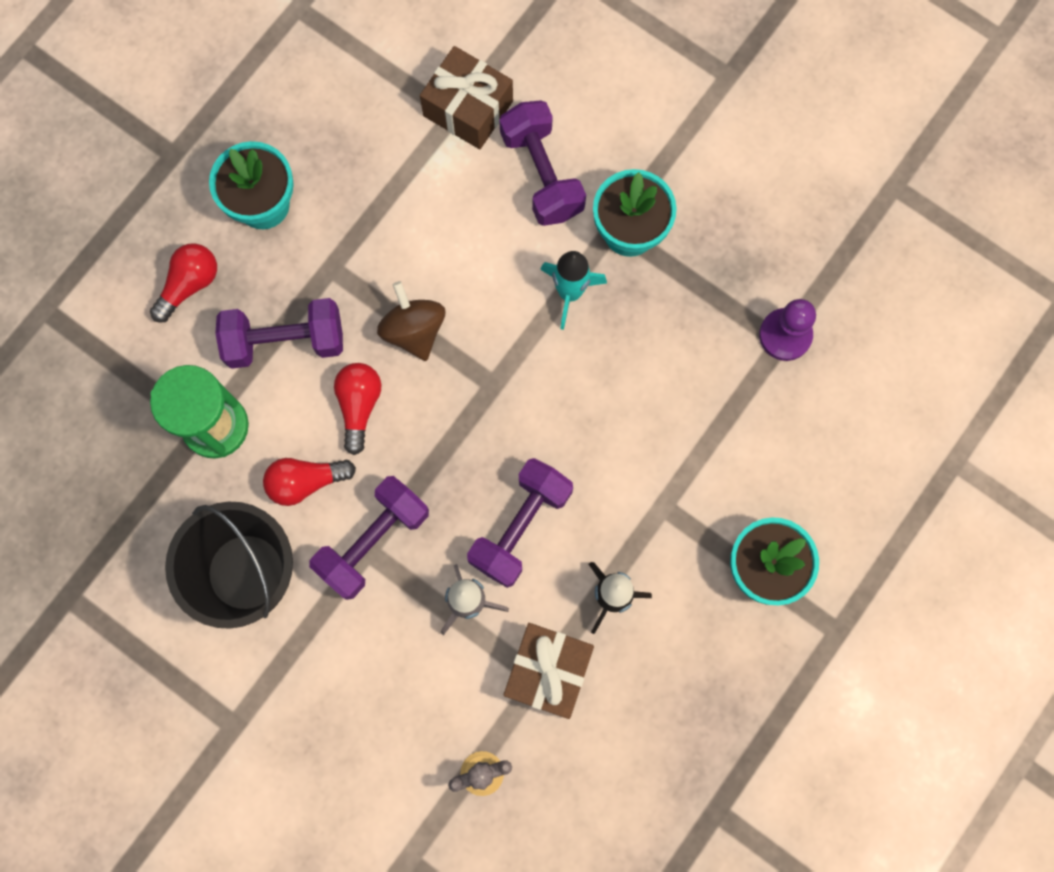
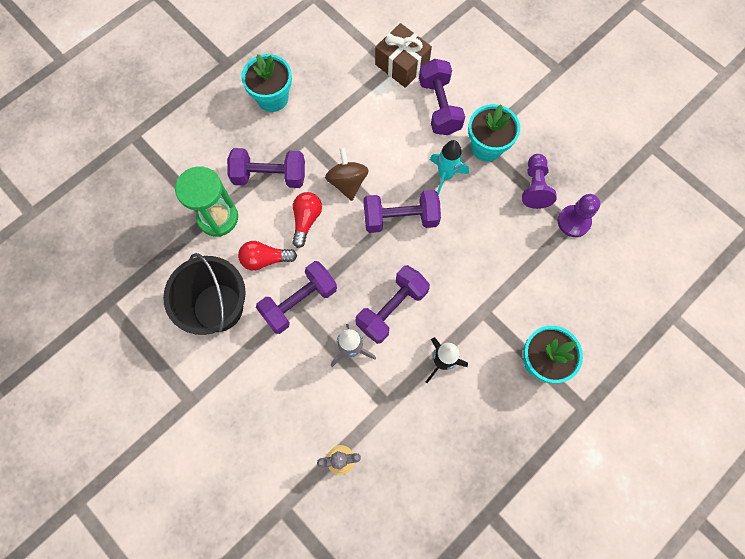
camera: 10 degrees right, 5 degrees down
(189, 285) = (220, 135): red light bulb -> none
(510, 377) = (400, 218): none -> purple dumbbell
(548, 671) = (394, 402): brown gift -> none
(716, 287) = (534, 187): none -> purple pawn

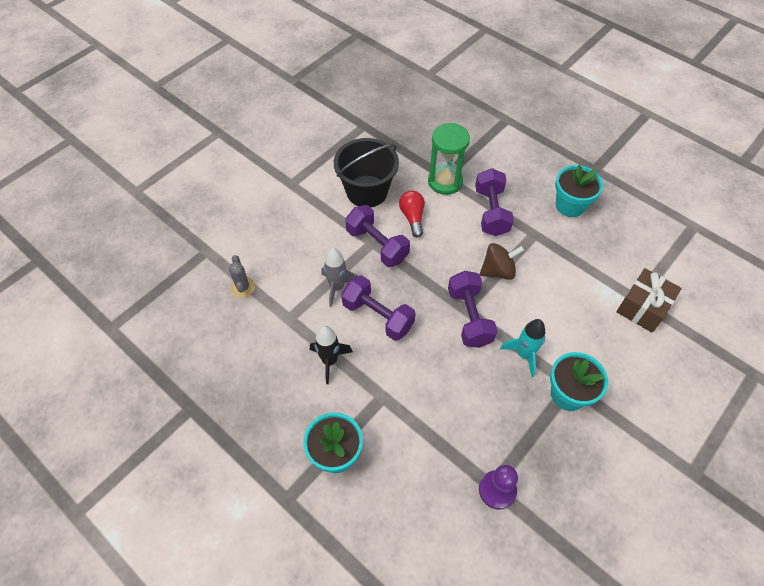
camera: 85 degrees right, 15 degrees down
(306, 220) = (453, 243): red light bulb -> none
(439, 107) = (603, 345): purple dumbbell -> none
(534, 187) = (531, 446): purple pawn -> none

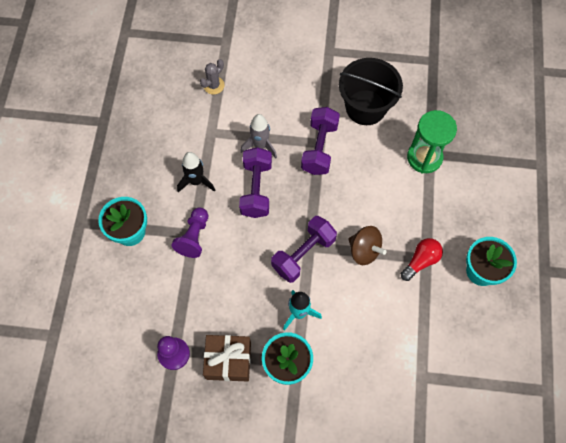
camera: 55 degrees right, 10 degrees up
(386, 397) = (194, 237): none -> purple pawn
(412, 217) = (366, 156): red light bulb -> red light bulb (421, 261)
(491, 212) = (421, 211): purple dumbbell -> none
(643, 307) = (416, 385): brown gift -> brown gift (228, 361)

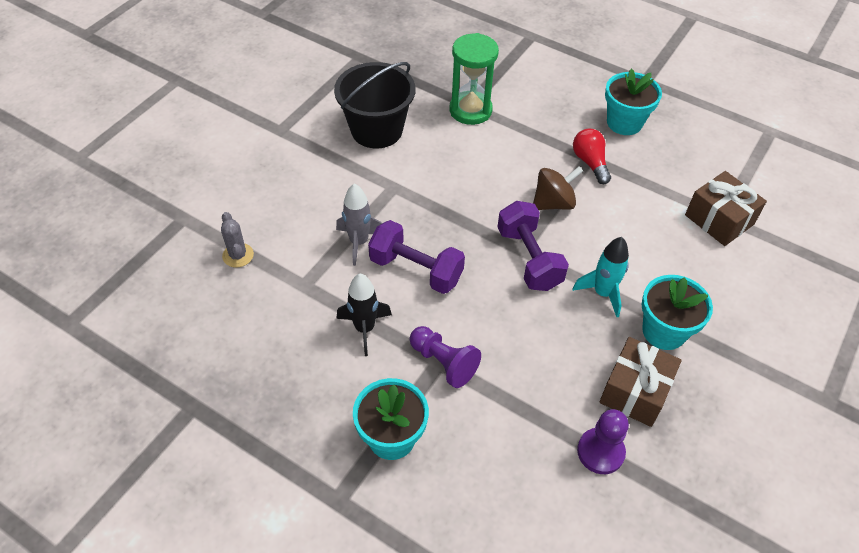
camera: 65 degrees left, 15 degrees down
(319, 148) = (400, 189): purple dumbbell -> none
(416, 374) = (719, 219): none -> brown gift

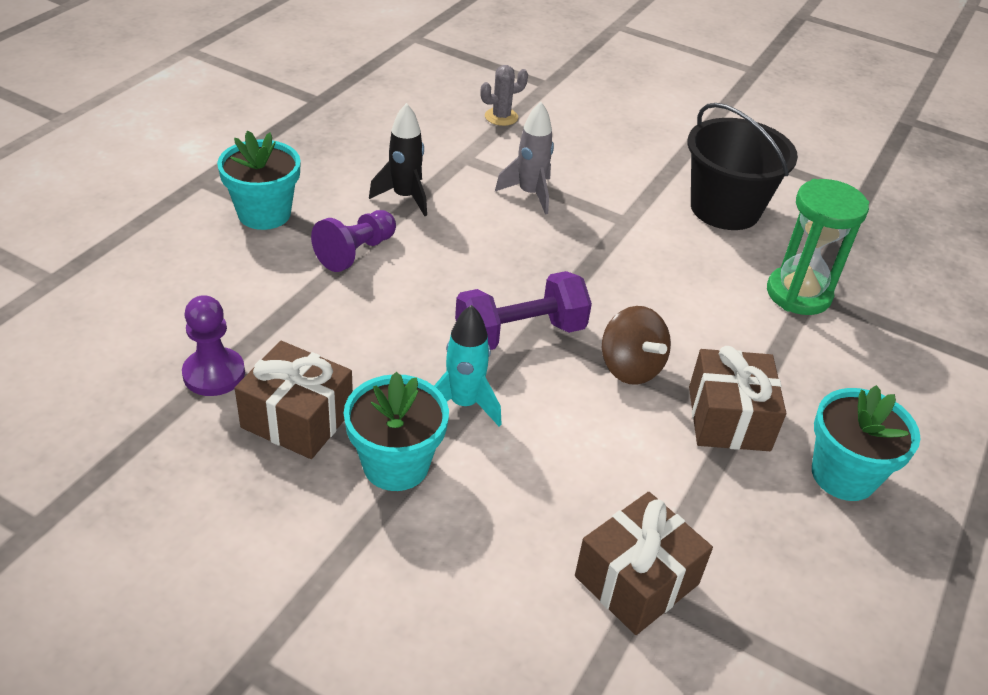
camera: 85 degrees right, 10 degrees down
(416, 270) = (492, 235): purple dumbbell -> none
(590, 163) = (728, 418): red light bulb -> brown gift

